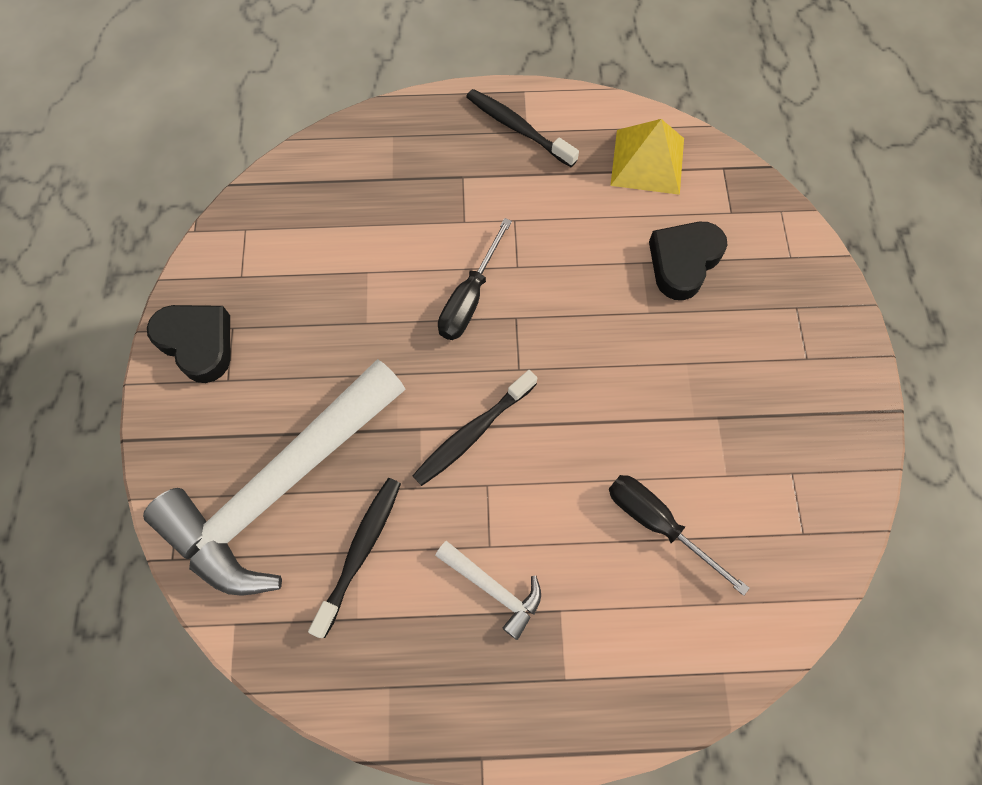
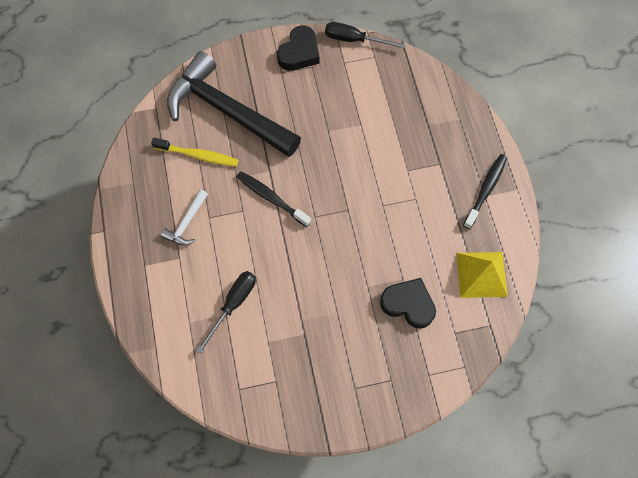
camera: 80 degrees right, 0 degrees up
(281, 485) = (227, 111): white hammer -> black hammer
(360, 551) = (198, 155): black toothbrush -> yellow toothbrush
(469, 298) = (355, 182): black screwdriver -> black screwdriver (354, 40)

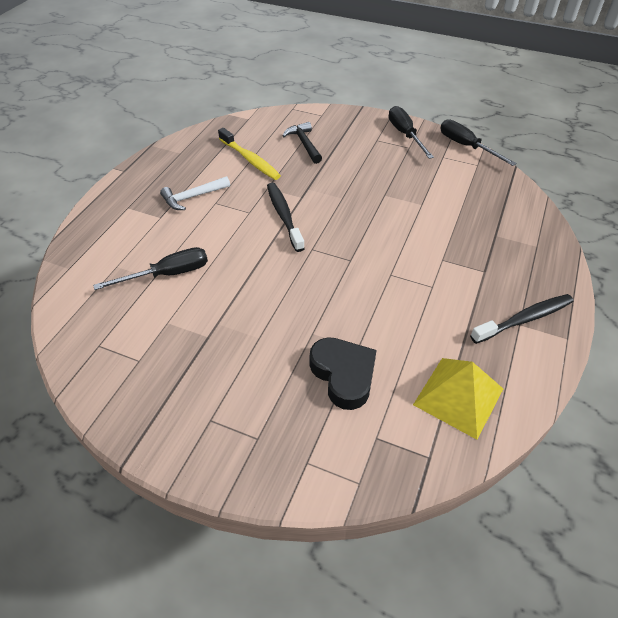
camera: 35 degrees right, 20 degrees down
(227, 111) = (304, 144): black hammer -> black hammer, size x0.41
(299, 53) = (405, 135): black heart -> black screwdriver

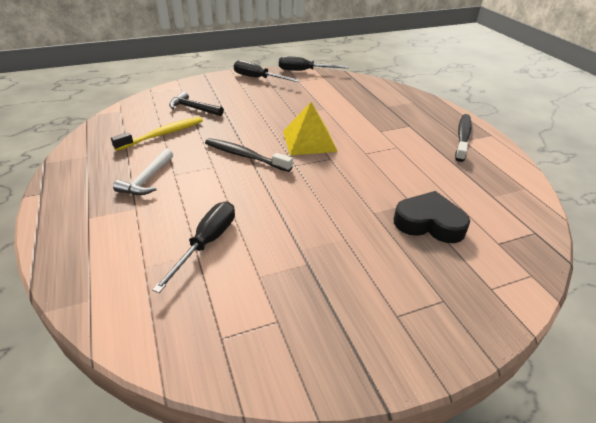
camera: 45 degrees left, 10 degrees down
(250, 160) = (163, 134): yellow toothbrush -> yellow toothbrush turned 45 degrees counterclockwise
(458, 396) = (497, 192): yellow pyramid -> yellow pyramid (309, 141)

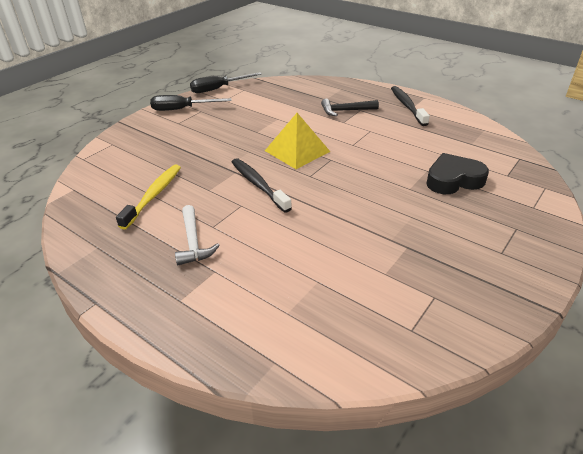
camera: 30 degrees left, 0 degrees up
(193, 108) = (153, 159): black hammer -> black hammer (345, 111)
(207, 243) = (315, 269): black screwdriver -> none
(245, 156) = (258, 185): black toothbrush -> black toothbrush turned 60 degrees clockwise

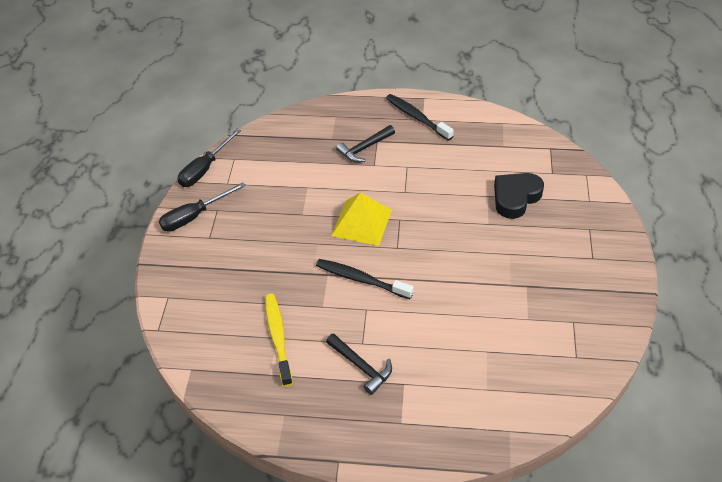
camera: 30 degrees left, 10 degrees up
(193, 242) = (361, 366): white hammer -> black hammer

